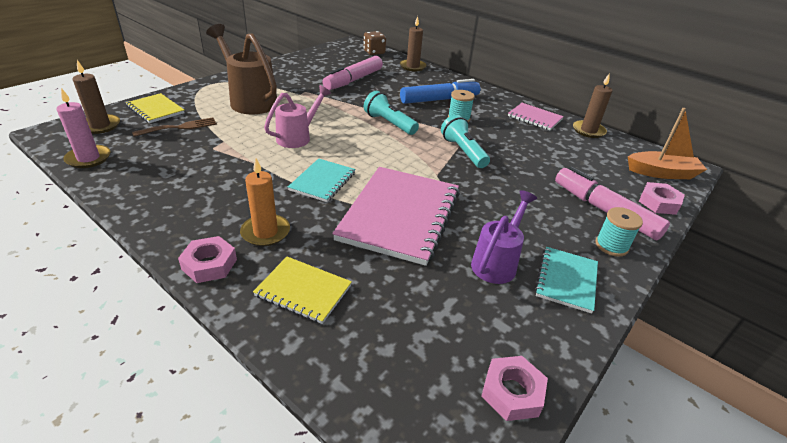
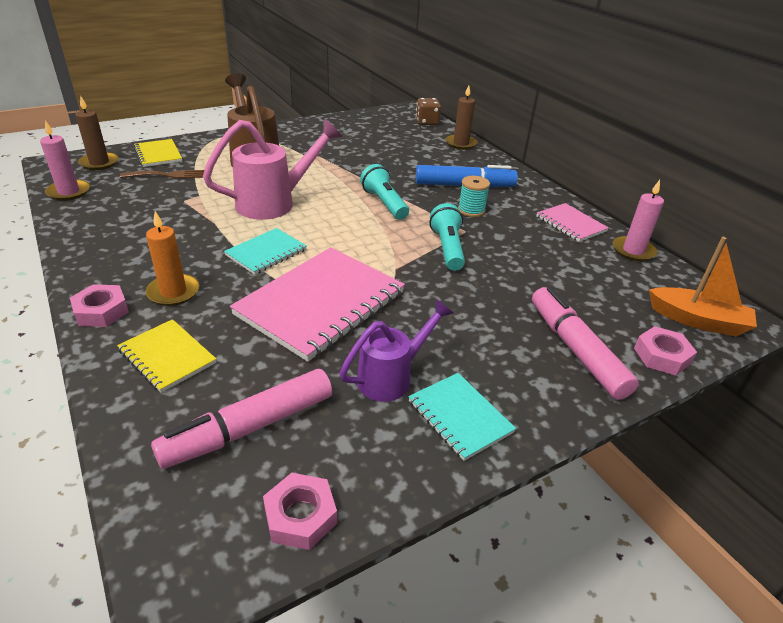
camera: 20 degrees right, 0 degrees up
(298, 137) = (275, 203): pink watering can -> pink watering can, size x1.55
(353, 80) = (380, 150): pink marker -> pink marker (250, 428)
(566, 280) = (459, 417): turquoise notebook -> turquoise notebook turned 75 degrees counterclockwise
(588, 131) = (633, 251): brown candle -> pink candle
(611, 246) = (551, 392): turquoise spool -> none

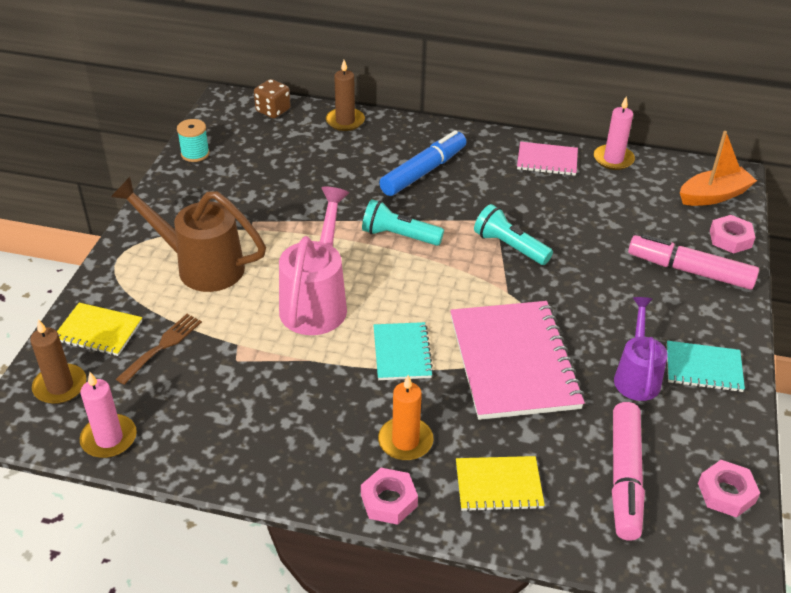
camera: 45 degrees left, 5 degrees up
(471, 210) = (468, 196): turquoise spool -> turquoise spool (195, 154)

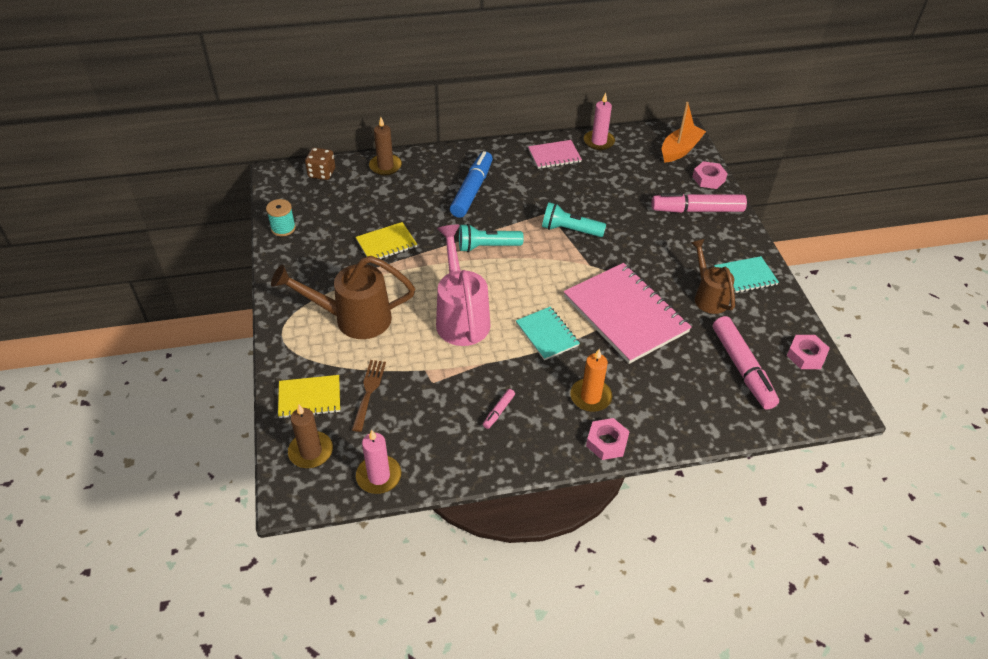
camera: 25 degrees left, 5 degrees up
(287, 418) = (499, 411): none -> pink marker
(498, 485) = (669, 404): yellow notebook -> yellow notebook (386, 243)
(636, 375) = (708, 296): purple watering can -> brown watering can

